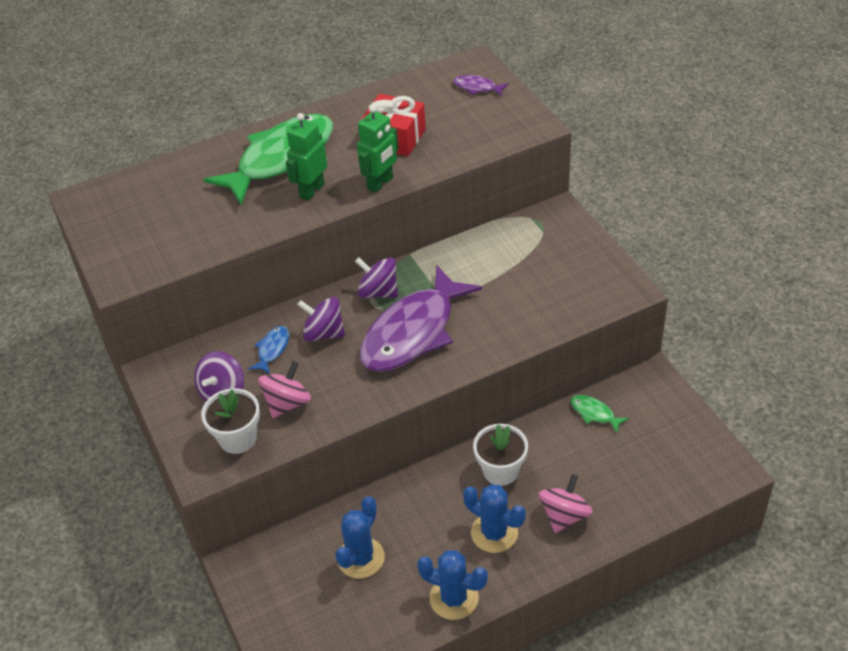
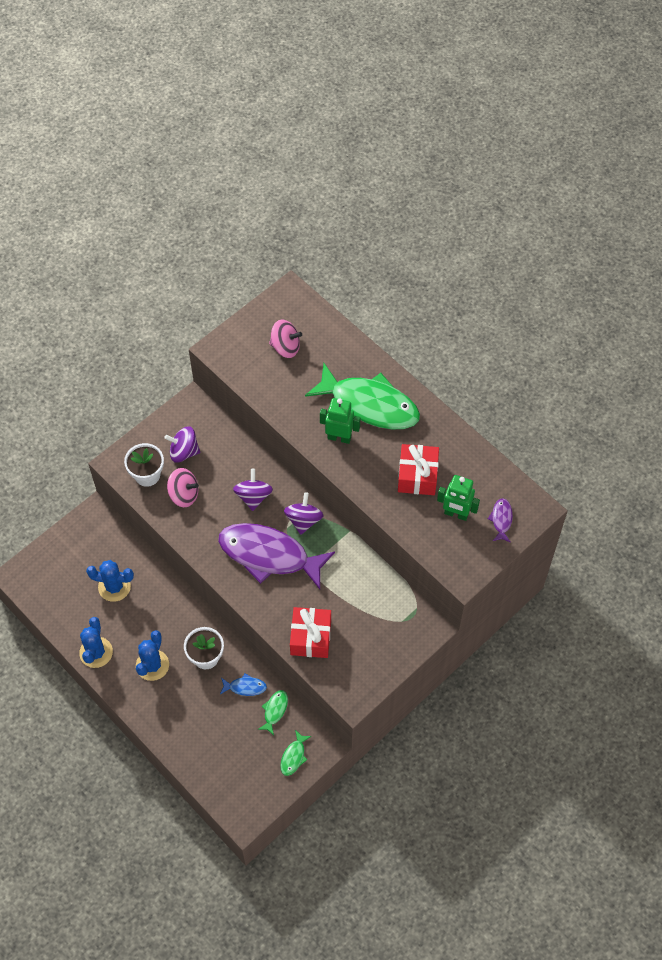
camera: 70 degrees right, 15 degrees up
(272, 349) = (229, 469): blue fish -> blue fish (245, 687)
(380, 183) = (360, 482): green robot -> green robot (456, 514)
(539, 313) = (310, 637): none -> red gift
(564, 515) = (177, 708): pink spinning top -> pink spinning top (285, 347)
(659, 406) = (293, 756): none -> green fish

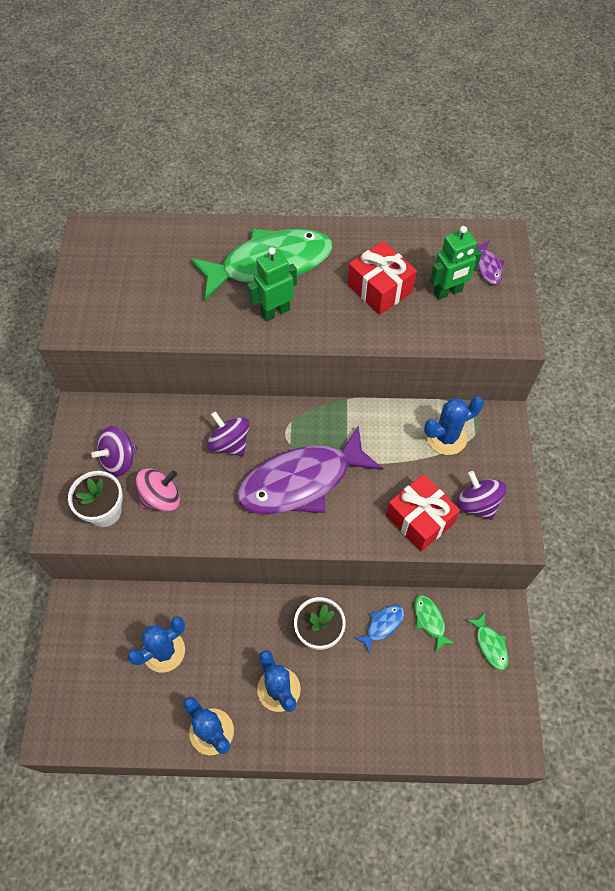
camera: 45 degrees left, 0 degrees up
(285, 347) = (137, 276): pink spinning top -> none
(303, 520) = (297, 425): purple spinning top -> purple spinning top (477, 504)
(382, 606) = (446, 437): none -> blue cactus
(501, 519) = (487, 267): purple fish -> purple fish turned 150 degrees counterclockwise

